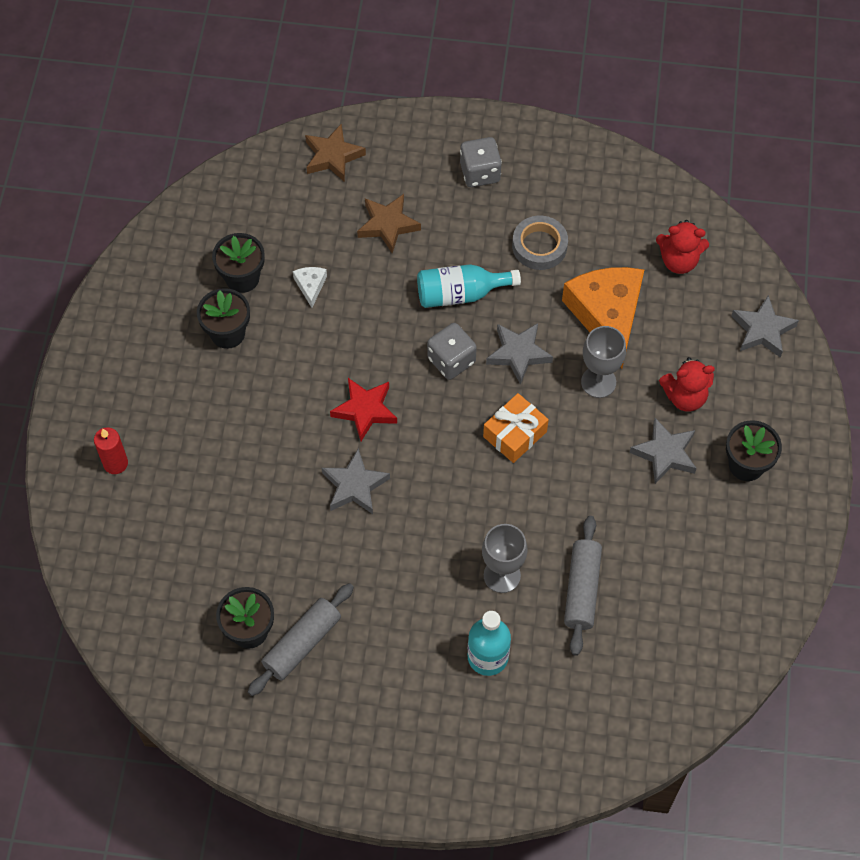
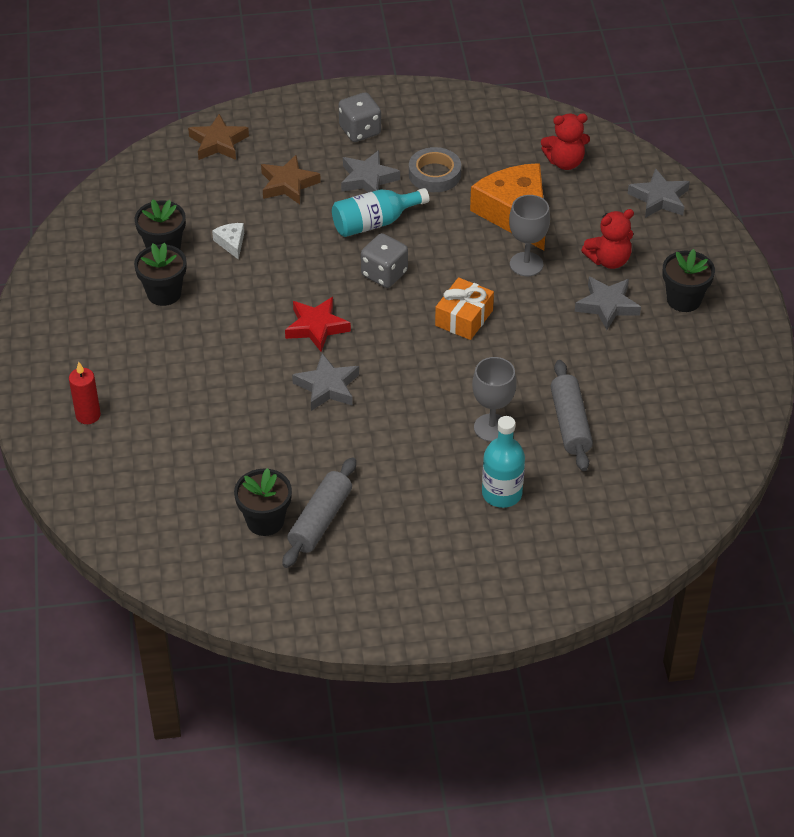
camera: 15 degrees left, 15 degrees down
(518, 354) = (445, 257): grey star -> grey star (368, 179)

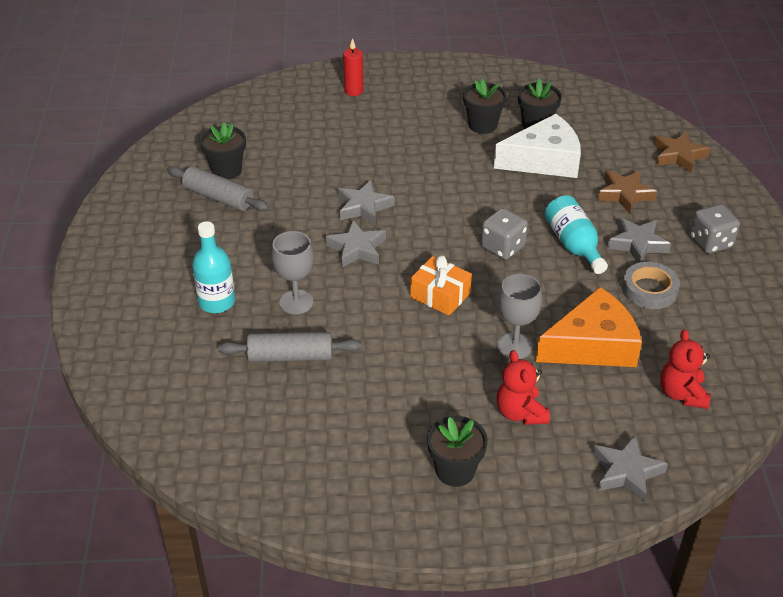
camera: 95 degrees right, 5 degrees down
(231, 243) = (544, 160): white cheese -> white cheese, size x2.41
(316, 327) = (436, 204): red star -> none
(607, 305) = (450, 403): grey star -> grey star (357, 249)

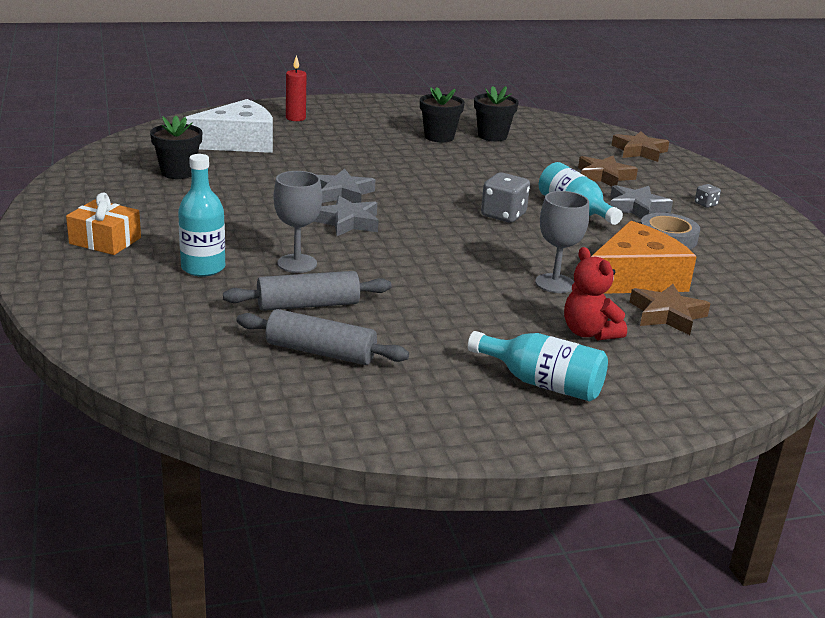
camera: 15 degrees left, 15 degrees down
(218, 197) = (176, 192): grey rolling pin -> grey rolling pin (321, 352)
(440, 295) = (455, 251): orange gift -> orange gift (105, 241)
(455, 470) = (542, 383): black flower pot -> turquoise bottle
(544, 160) = (512, 157): white cheese -> white cheese (238, 142)
(601, 396) = (667, 315): none -> brown star
(626, 472) = (728, 370): grey star -> none
(682, 394) = (747, 308): red teddy bear -> none
(710, 242) = (705, 204): grey dice -> grey dice, size x0.51

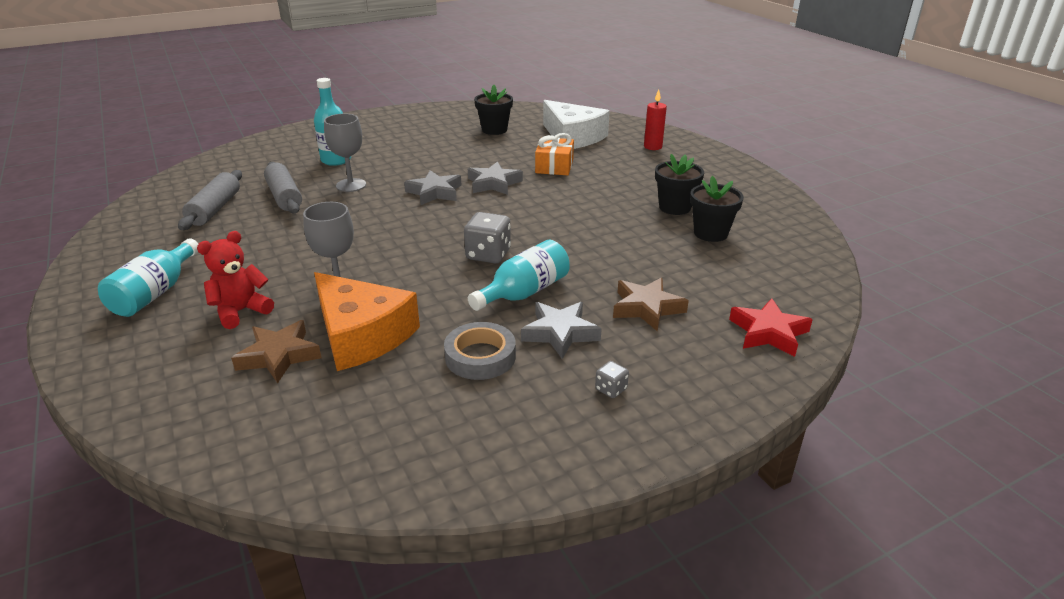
camera: 80 degrees right, 5 degrees up
(105, 241) = (368, 131): orange gift -> orange gift (554, 166)
(639, 151) = (768, 333): brown star -> red star

